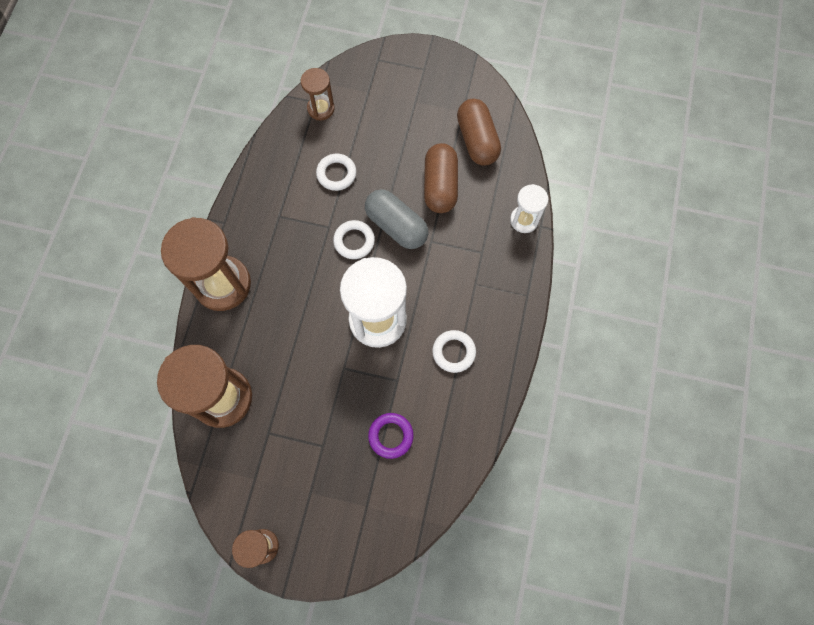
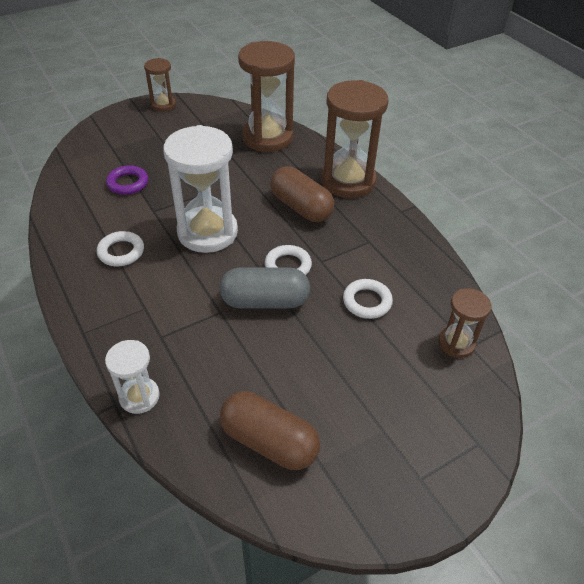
camera: 135 degrees right, 25 degrees down
(440, 186) = (261, 363): brown capsule -> brown capsule (301, 207)

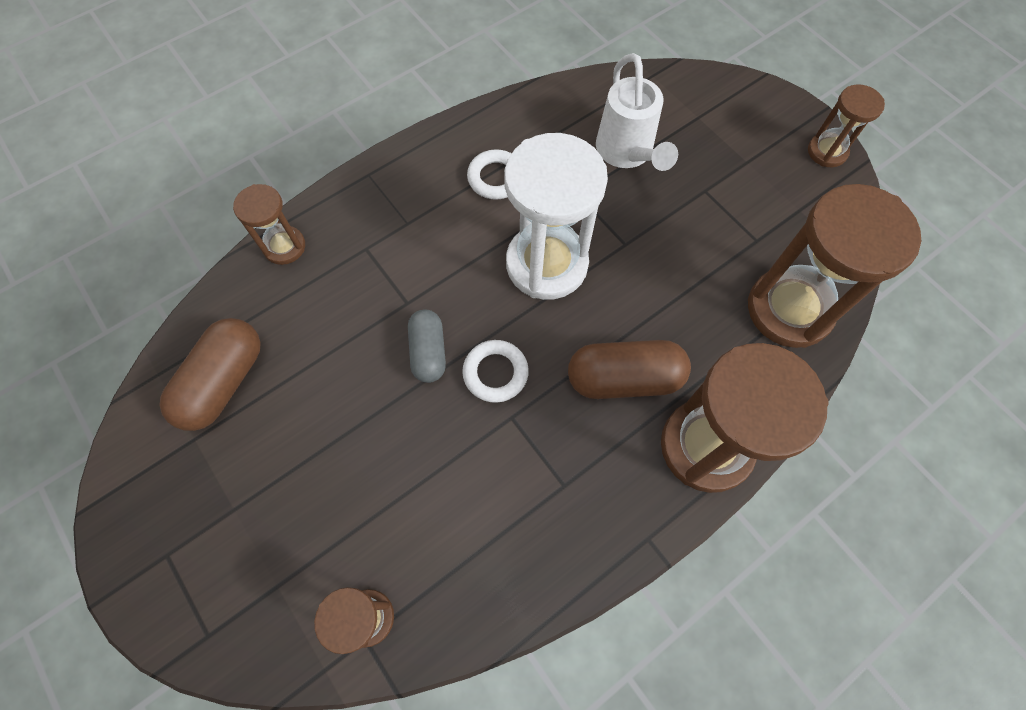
camera: 85 degrees right, 20 degrees up
(128, 183) = (627, 153): purple ring -> white watering can
(139, 397) = (284, 246): white hourglass -> brown hourglass
(265, 301) = (428, 352): grey capsule -> grey capsule, size x0.65
(301, 207) = (624, 378): brown capsule -> brown capsule turned 45 degrees clockwise
(367, 301) = (438, 485): white ring -> none

